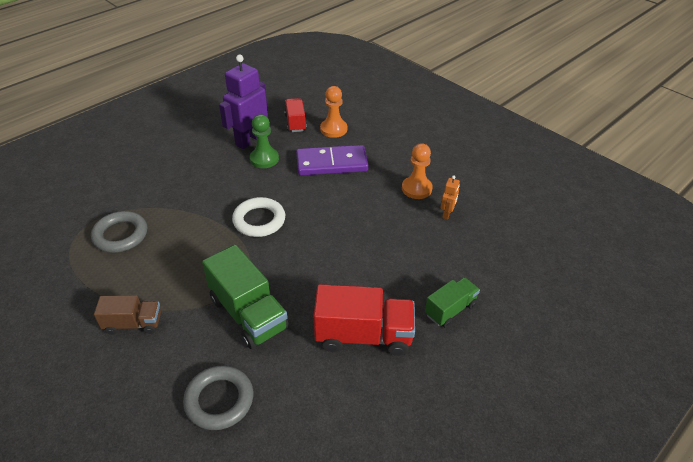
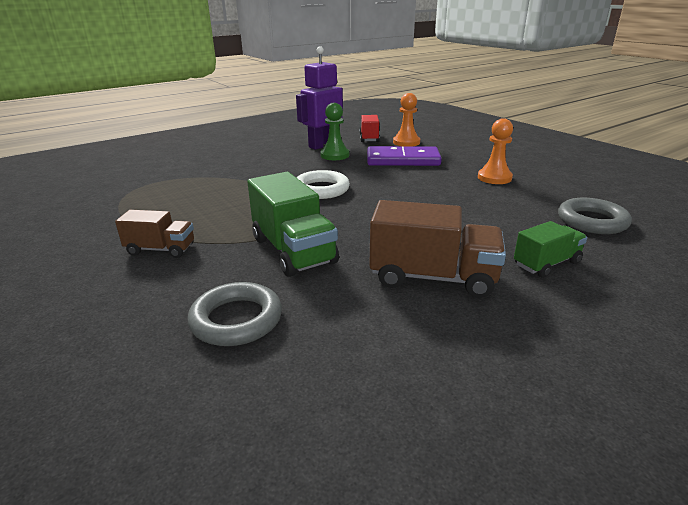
camera: 10 degrees right, 15 degrees down
(120, 235) = (177, 191): grey ring -> grey ring (592, 221)
(363, 335) = (433, 277): red truck -> brown truck
(447, 214) = (531, 194): orange robot -> none

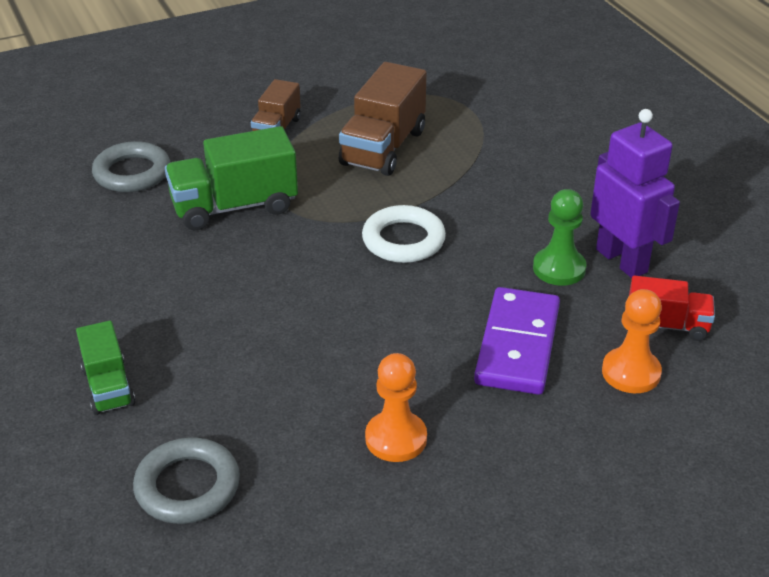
camera: 100 degrees right, 10 degrees up
(433, 277) = (131, 291): brown truck -> brown truck (383, 148)

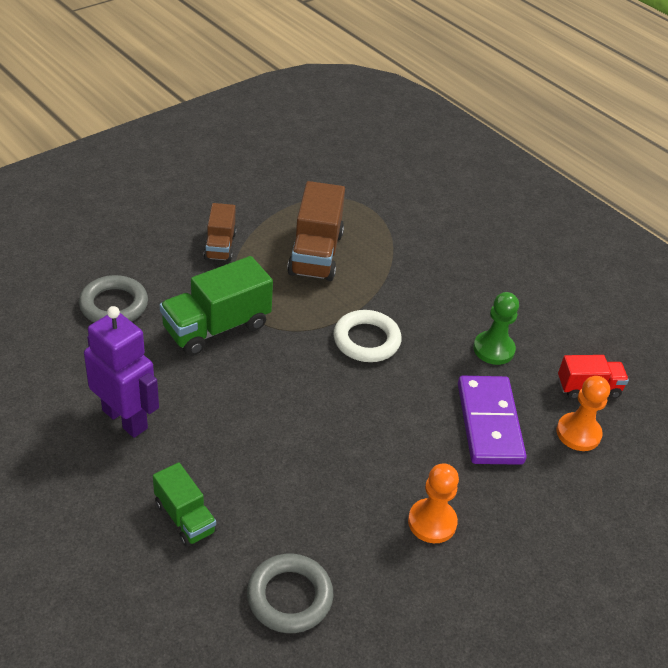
camera: 20 degrees left, 5 degrees up
(622, 260) = (536, 335): purple robot -> purple robot (125, 419)

